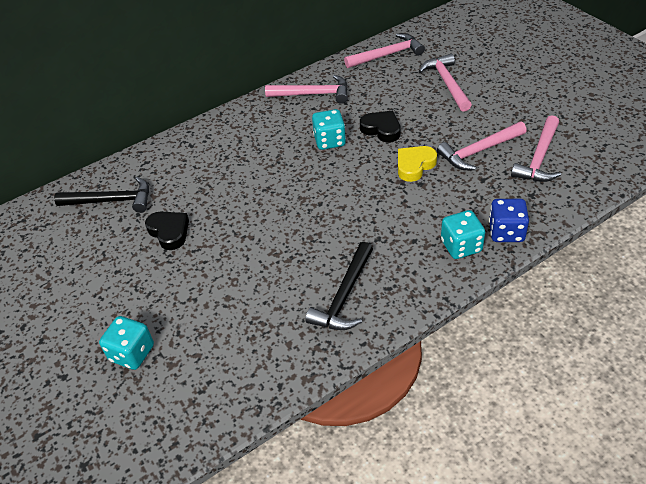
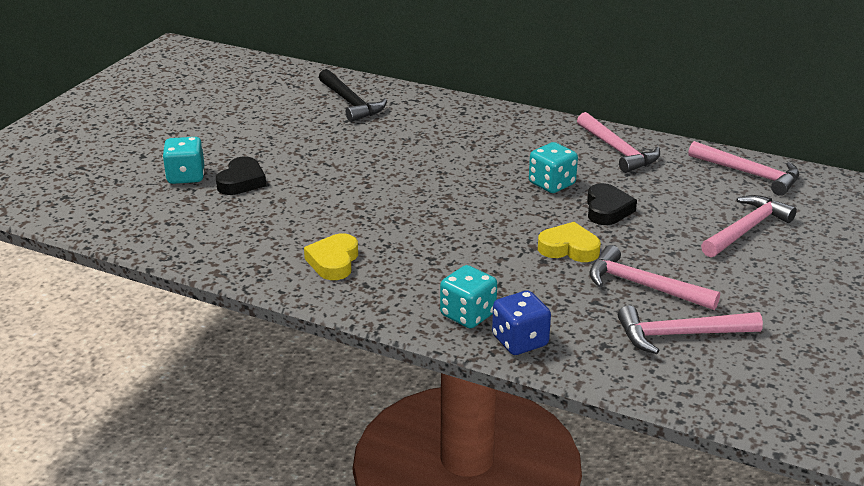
camera: 55 degrees right, 15 degrees down
(169, 232) = (337, 143): black heart -> black heart (241, 181)
(344, 296) = (333, 261): black hammer -> yellow heart

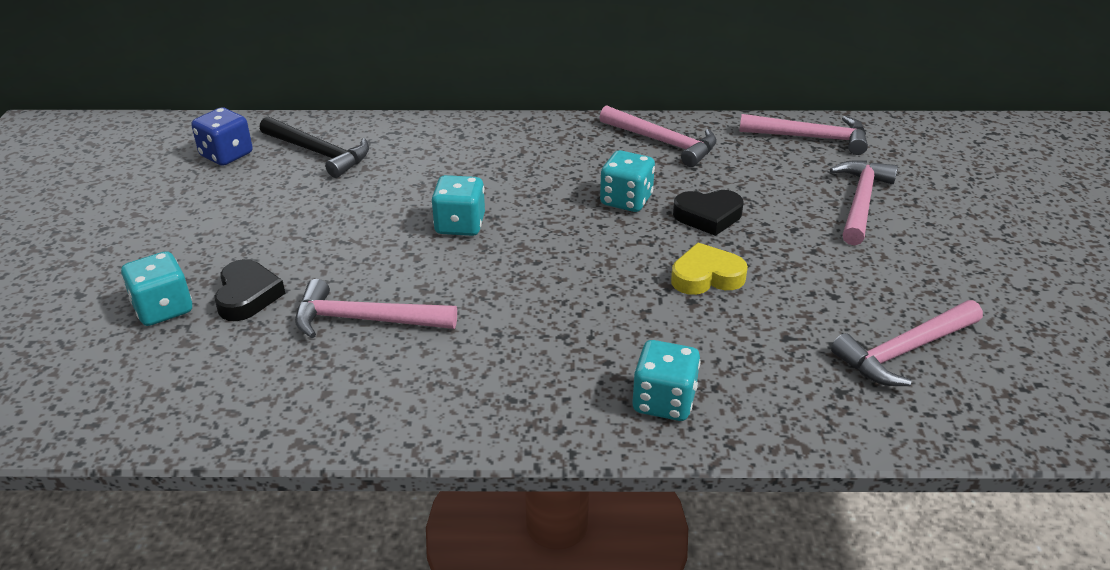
camera: 25 degrees left, 5 degrees up
(333, 261) = (448, 378): yellow heart -> none
(414, 172) = (460, 225): none -> turquoise dice
(520, 341) = (749, 418): blue dice -> blue dice (226, 155)
(607, 209) = (708, 216): black heart -> black heart turned 105 degrees clockwise
(643, 286) = (819, 301): pink hammer -> pink hammer (365, 320)

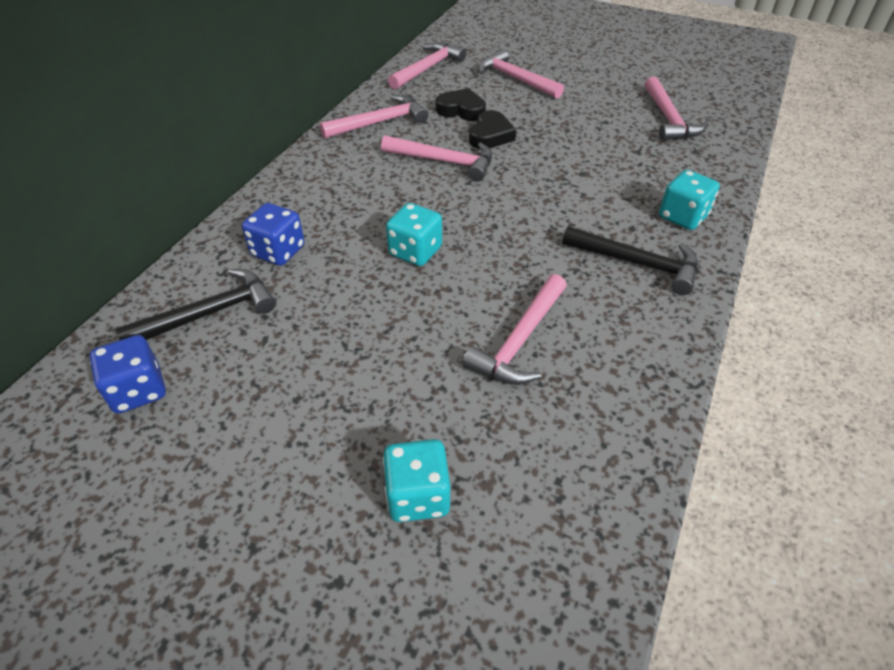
camera: 65 degrees left, 10 degrees up
(247, 296) = (435, 418): black heart -> black heart (461, 110)
(413, 156) = (278, 251): none -> blue dice
(539, 377) = (637, 263): none -> black hammer
(626, 200) = (444, 161): turquoise dice -> pink hammer
(706, 276) = (559, 158): yellow heart -> none

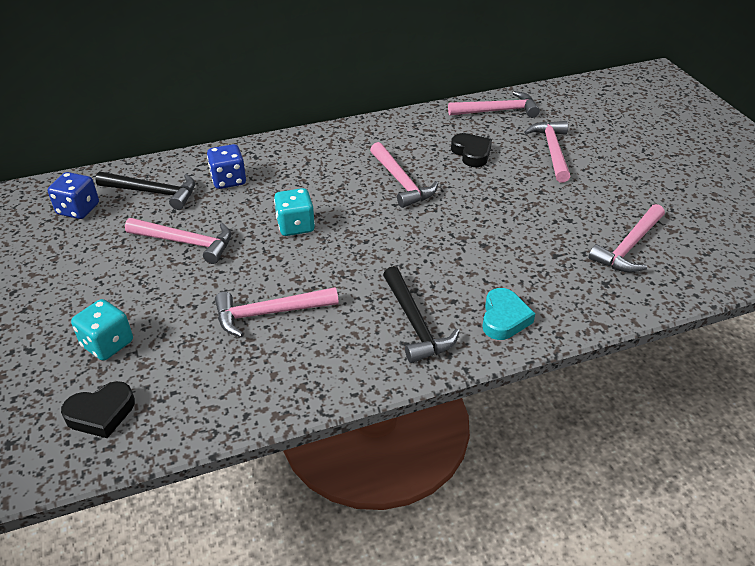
camera: 45 degrees right, 5 degrees down
(379, 122) = (402, 133): pink hammer -> pink hammer (186, 242)
(490, 135) = (462, 182): black heart -> black heart (101, 413)
(682, 217) = (504, 318): turquoise dice -> turquoise heart

